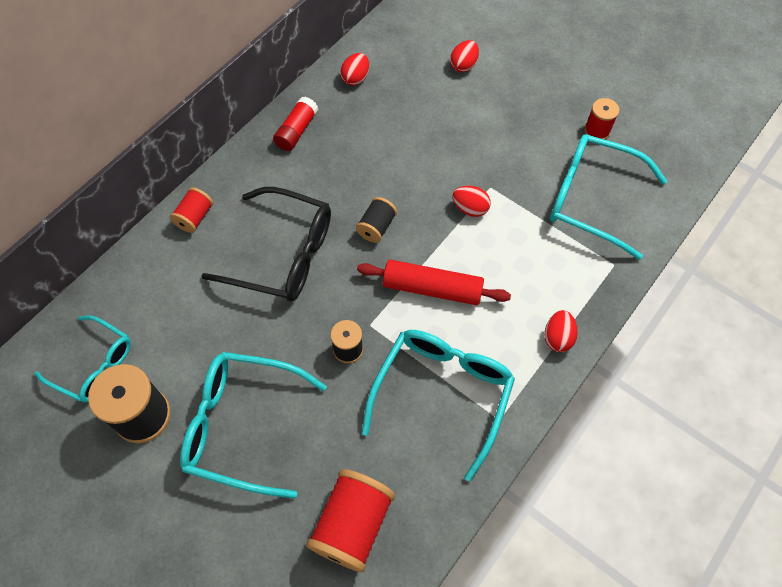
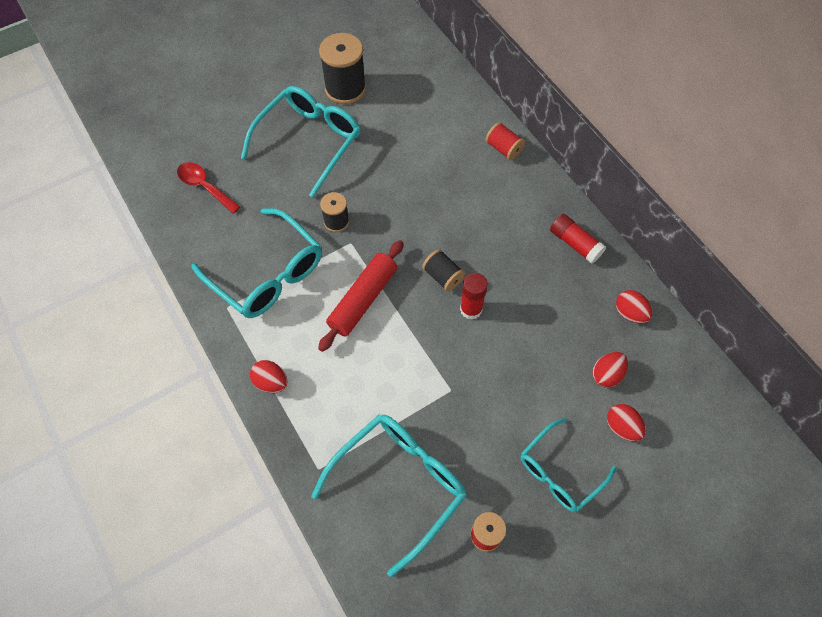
camera: 110 degrees right, 0 degrees up
(94, 365) = (397, 69): turquoise glasses -> turquoise glasses (559, 472)
(283, 254) = (442, 200): black glasses -> none
(352, 525) = (205, 187): red spool -> red spoon
(402, 194) = (471, 309): none -> red glue stick
(470, 208) = (432, 362): red egg -> red egg (606, 374)

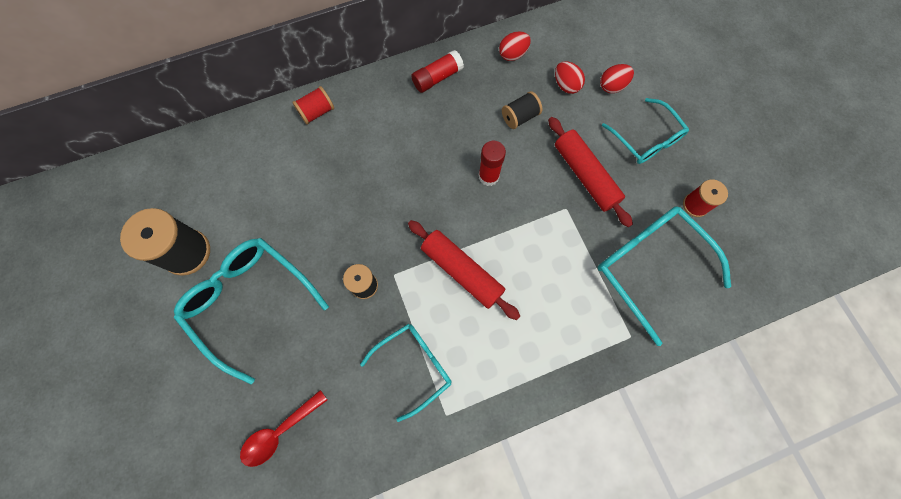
camera: 80 degrees left, 10 degrees up
(268, 274) = (414, 366): turquoise glasses -> turquoise glasses, size x0.65
(271, 382) = (539, 374): red egg -> none
(443, 276) = (450, 194): black spool -> black spool (519, 117)
(495, 406) = (585, 175): none -> red rolling pin

